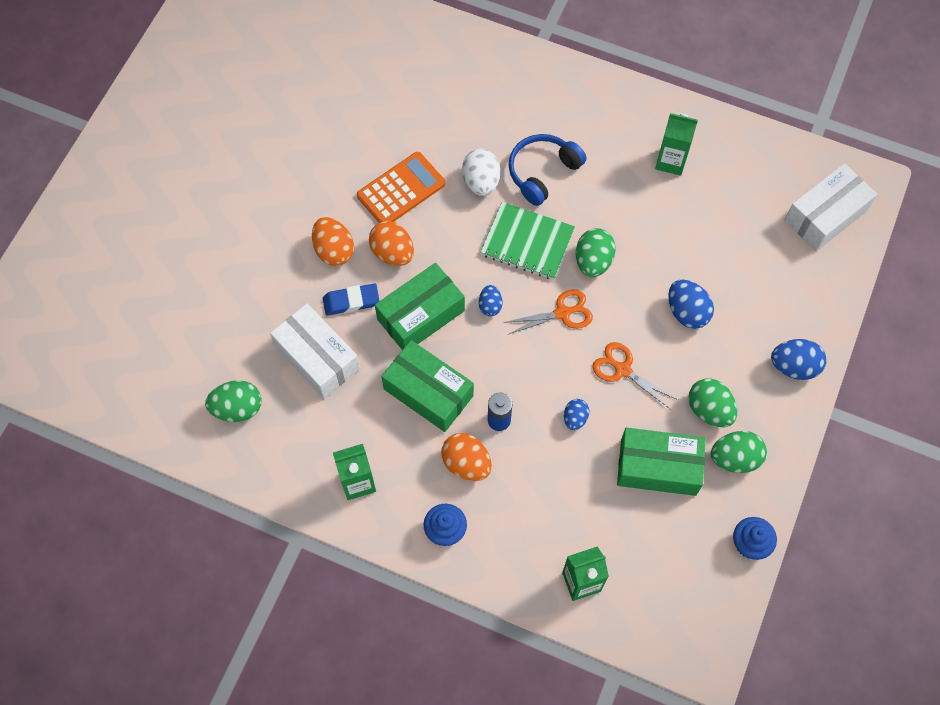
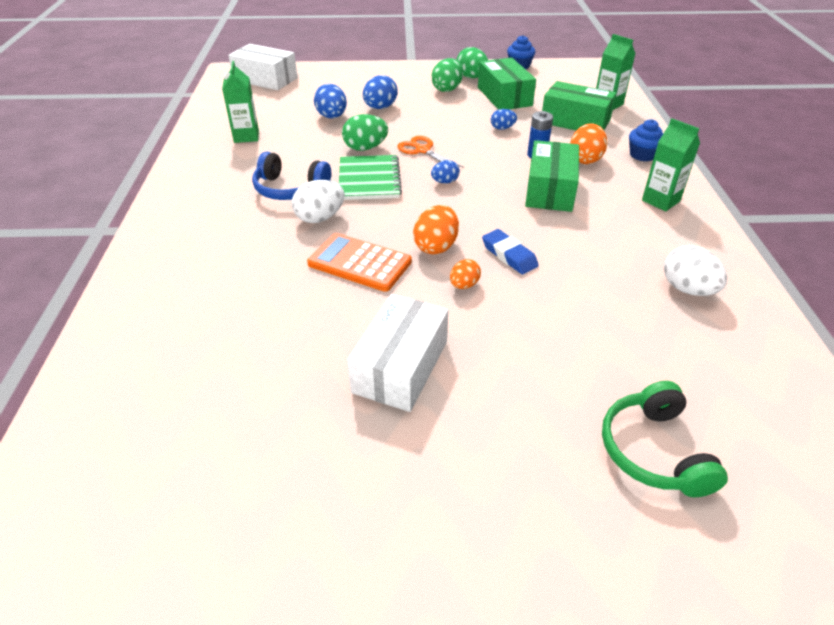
camera: 115 degrees left, 25 degrees down
(131, 280) = (654, 451): none -> green headphones
(237, 408) = (687, 289): green egg -> white egg
(317, 357) = (584, 257): white box -> white box (400, 366)
(334, 250) = (464, 285): orange egg -> orange egg, size x0.60
(421, 315) = (485, 213): green box -> green box (575, 121)
(623, 370) = (447, 120): orange scissors -> none
(794, 366) = (391, 72): blue egg -> blue egg (332, 117)

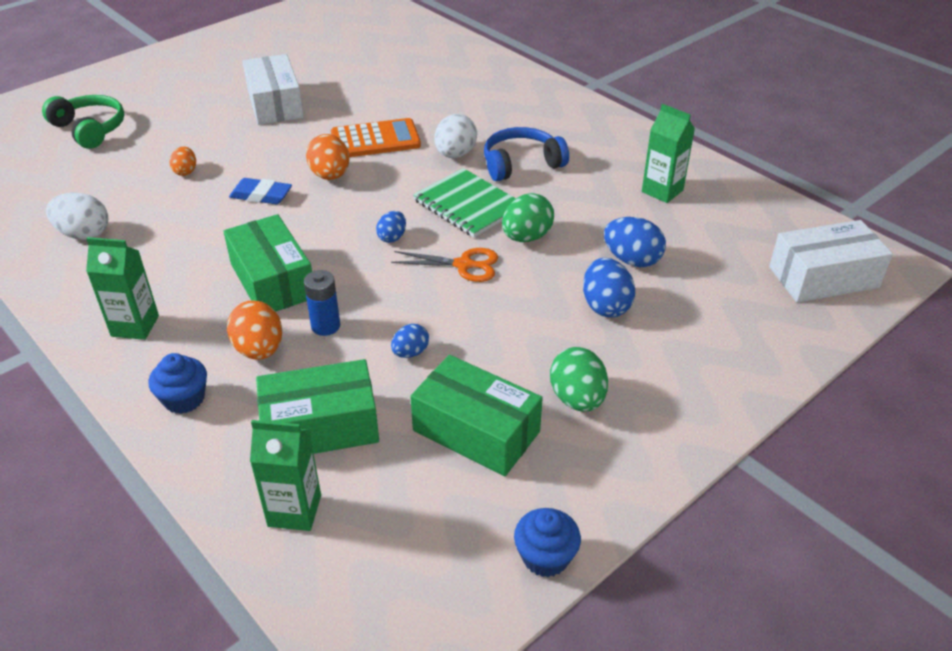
camera: 140 degrees right, 0 degrees up
(464, 285) = (278, 159): orange egg -> orange egg (185, 171)
(471, 77) = (581, 457): green egg -> none

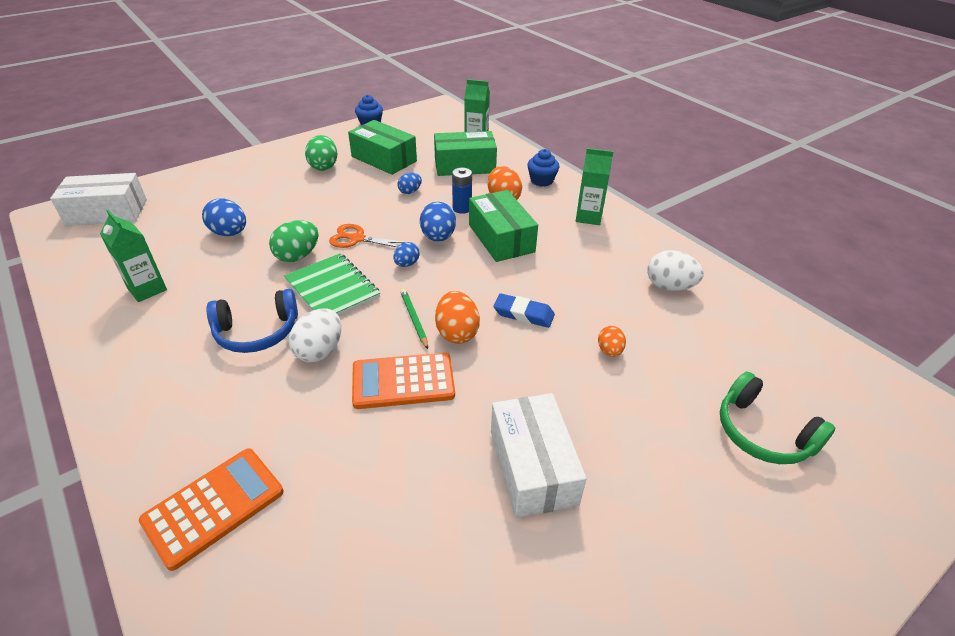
camera: 175 degrees left, 0 degrees up
(374, 184) = (414, 319): none -> green pencil
(483, 78) = (214, 507): none -> orange calculator
(605, 306) = (273, 206): blue egg -> blue egg (438, 237)

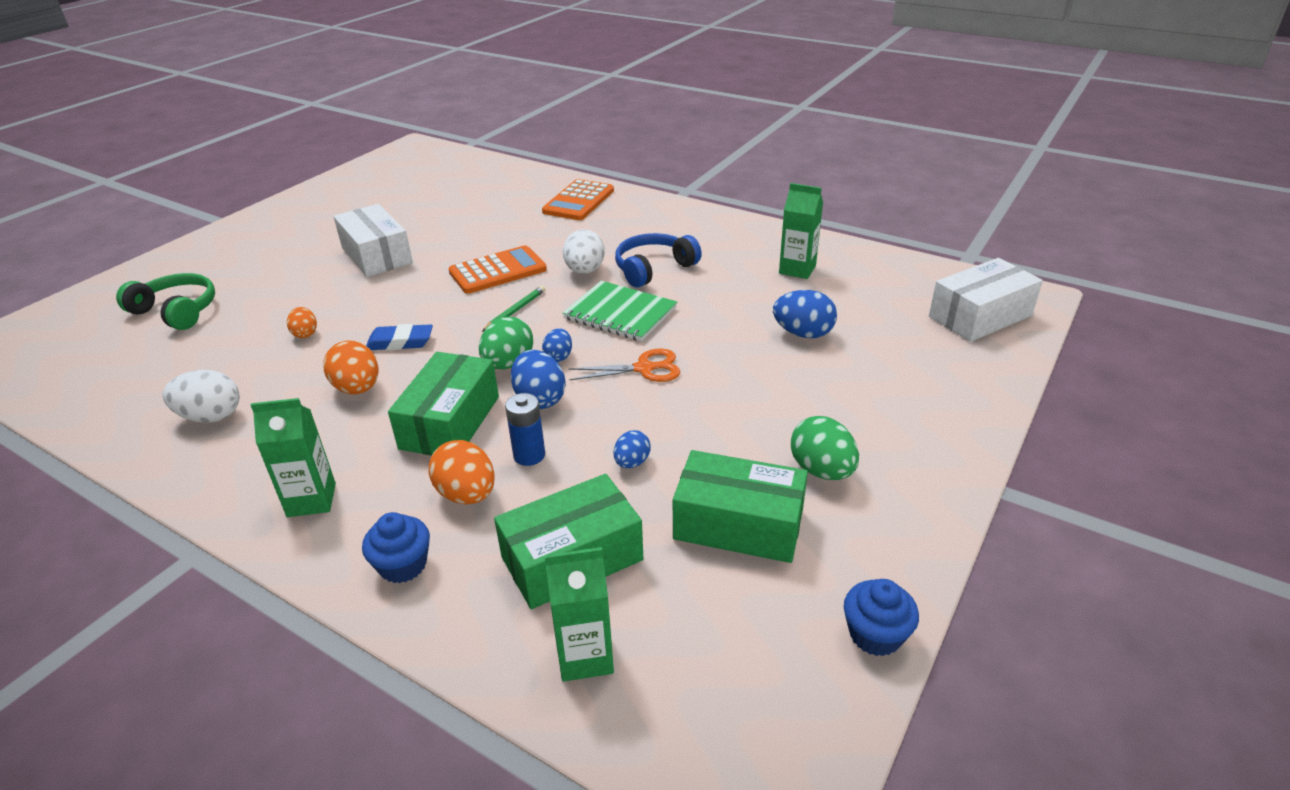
camera: 160 degrees right, 5 degrees down
(298, 256) = (692, 332): green egg -> green egg (508, 364)
(414, 319) = (515, 310): green pencil -> green pencil turned 105 degrees counterclockwise
(457, 332) = (466, 311): orange egg -> orange egg (358, 388)
(501, 238) = (450, 422): green box -> green box turned 60 degrees clockwise

